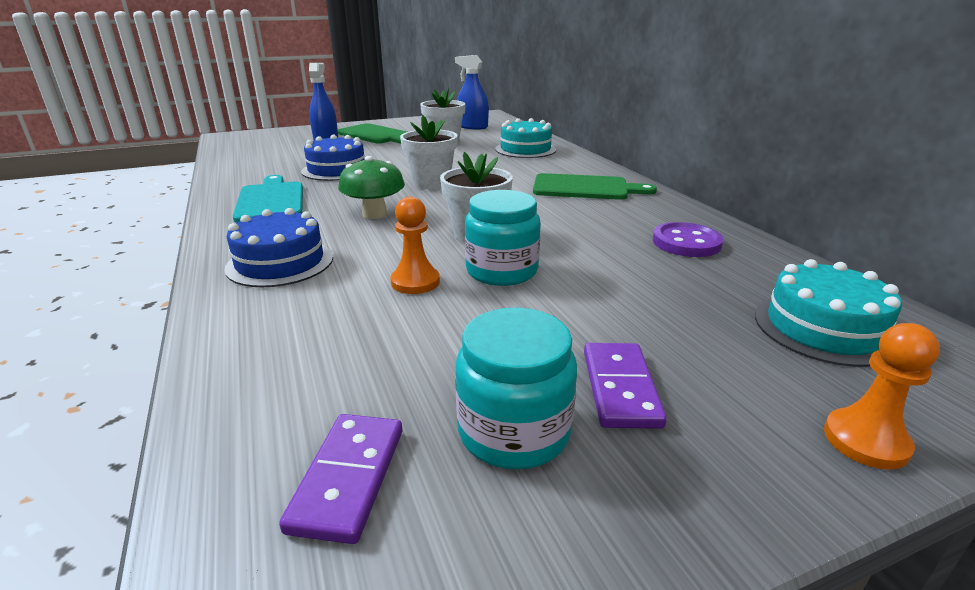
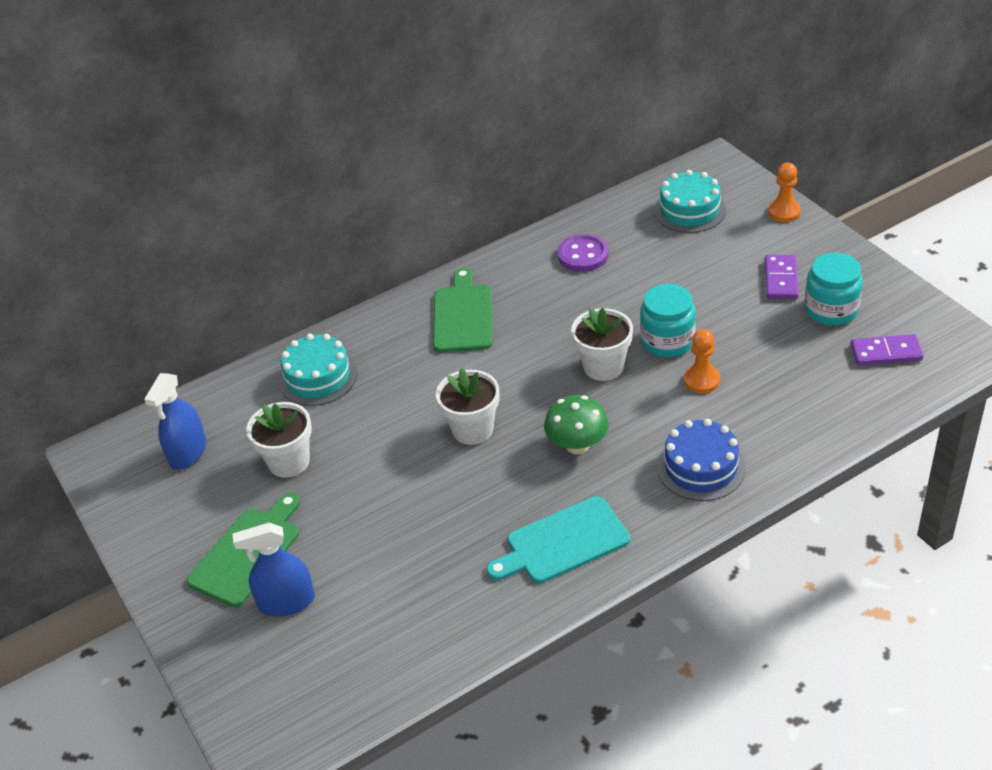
camera: 95 degrees left, 15 degrees up
(337, 170) = (438, 529): blue cake -> none
(620, 388) = (781, 279): purple domino -> purple domino turned 75 degrees counterclockwise

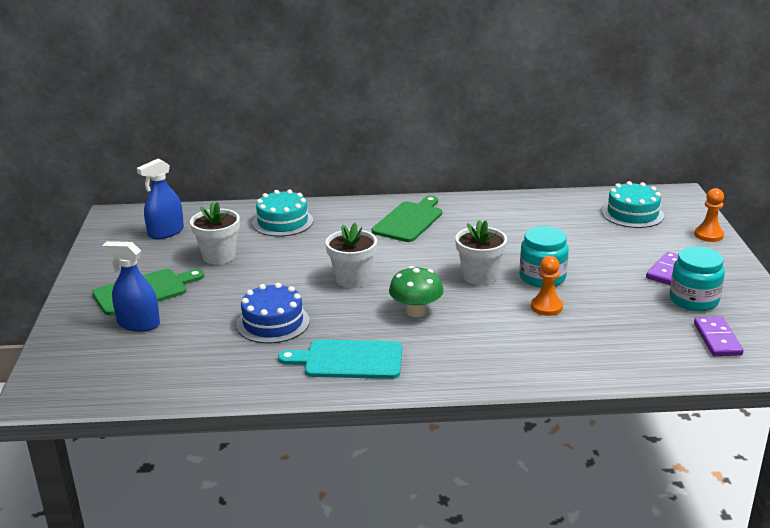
camera: 25 degrees right, 15 degrees down
(583, 255) = (526, 215): purple button -> none
(701, 467) = (495, 355): blue cake -> blue cake (273, 323)
(886, 352) = (717, 339): purple domino -> purple domino turned 60 degrees clockwise

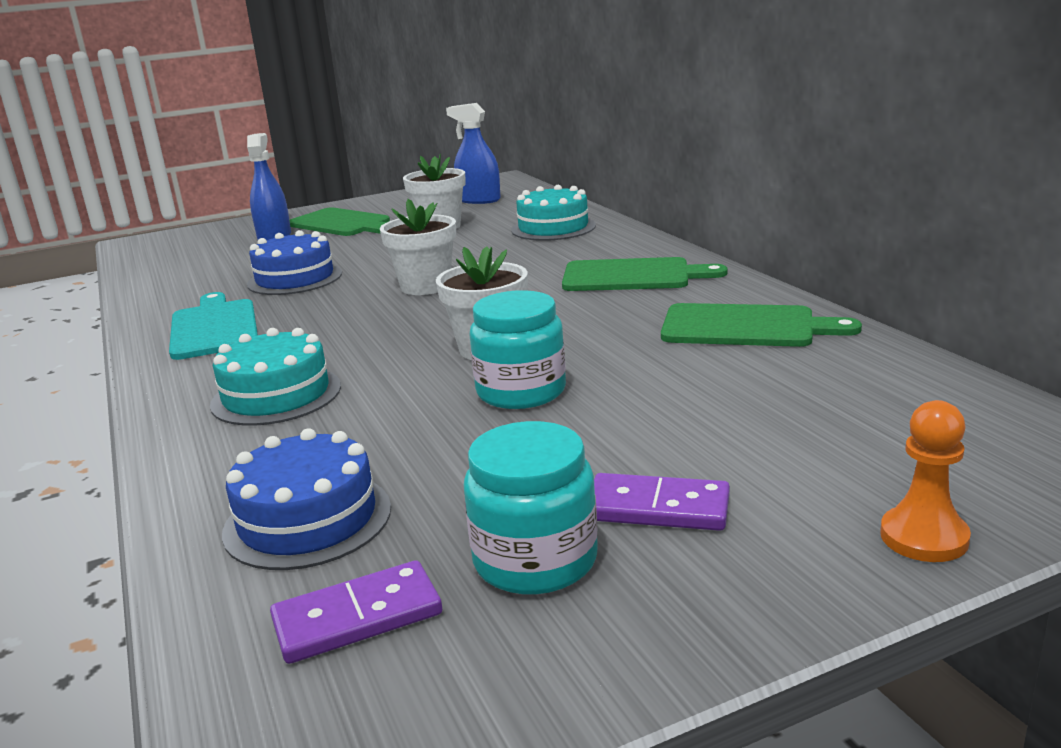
camera: 70 degrees right, 5 degrees down
(416, 311) = (354, 334): green mushroom -> none
(512, 214) = (745, 327): none -> green cutting board
(546, 307) = (414, 413): orange pawn -> none
(632, 214) = (907, 425): turquoise cake -> turquoise cake (276, 395)
(639, 344) = (308, 519): none -> blue cake

